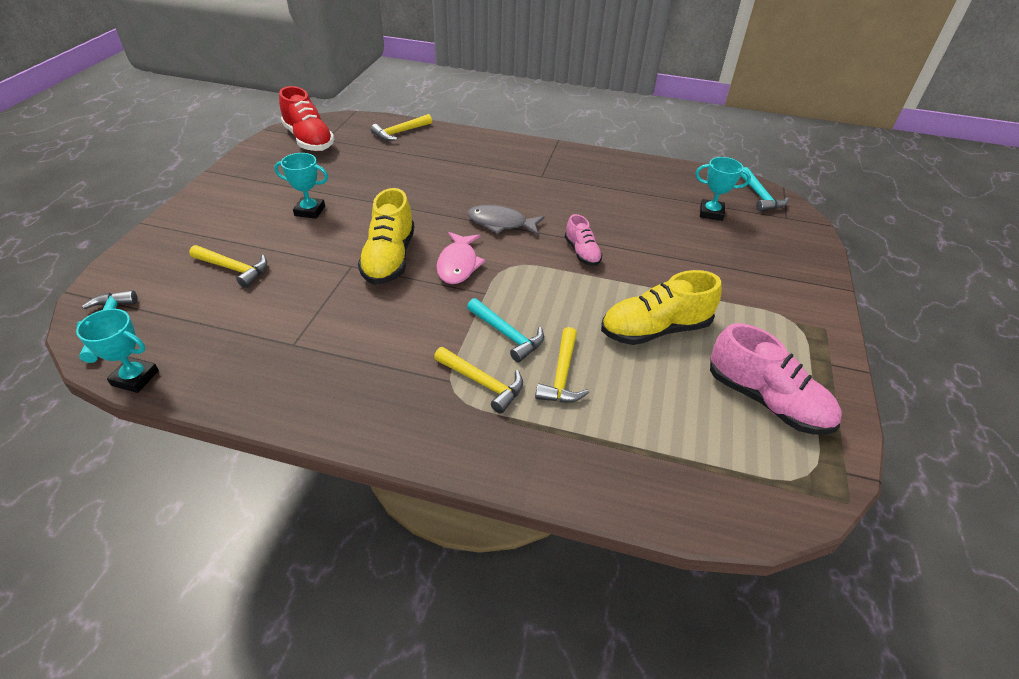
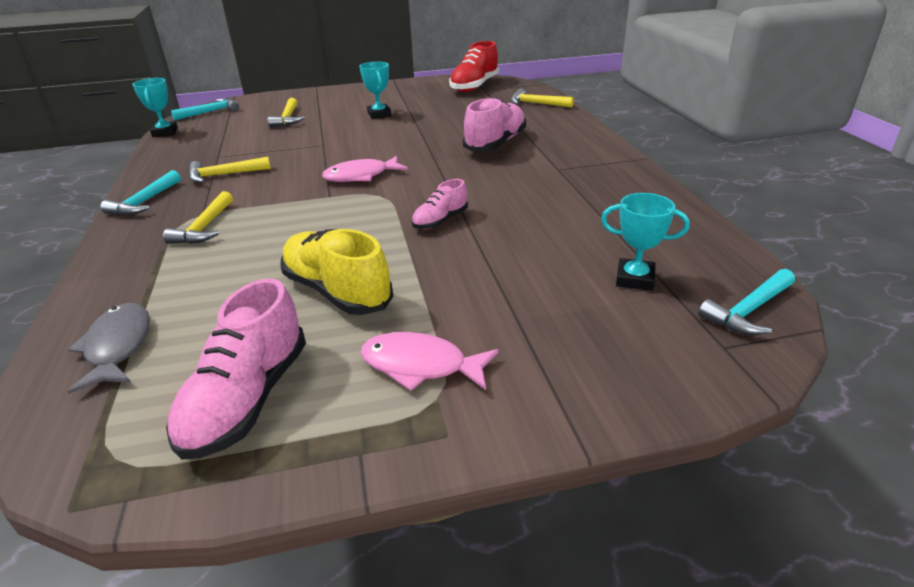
camera: 65 degrees right, 10 degrees down
(389, 259) = (344, 152): yellow shoe -> none
(464, 181) = (495, 143): none -> pink shoe
(501, 223) = (445, 174): grey fish -> grey fish (118, 347)
(507, 335) = (276, 220): turquoise hammer -> turquoise hammer (145, 202)
(562, 375) = (231, 258): yellow hammer -> yellow hammer (224, 175)
(711, 213) = (635, 279): turquoise trophy -> turquoise trophy turned 60 degrees counterclockwise
(761, 318) = (420, 366): none -> pink fish

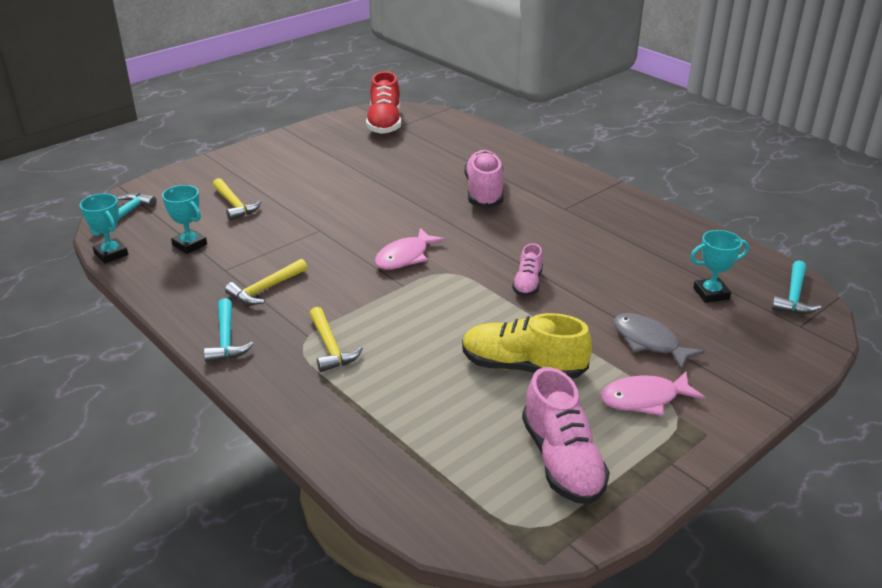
camera: 30 degrees left, 0 degrees up
(118, 347) = (414, 464): grey fish -> grey fish (649, 342)
(379, 114) = (329, 179): turquoise trophy -> turquoise trophy (189, 245)
(536, 104) = (470, 136): yellow hammer -> none

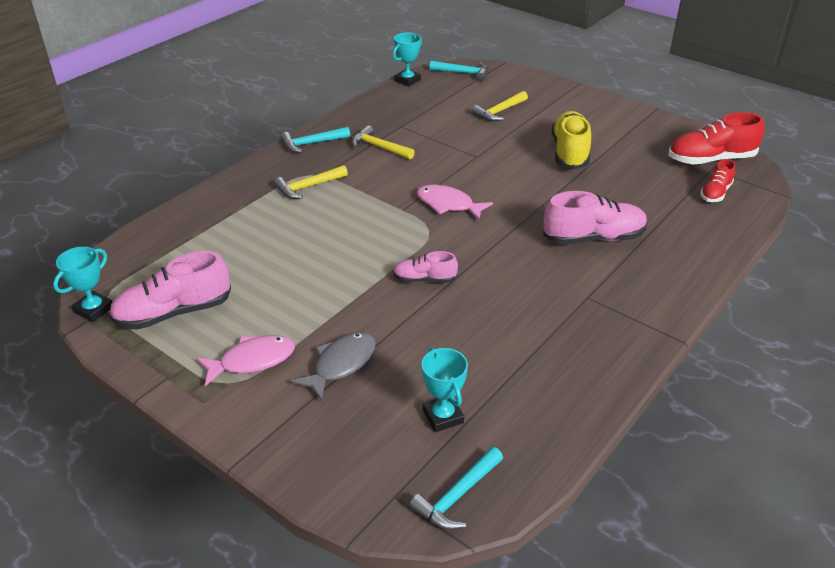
camera: 80 degrees right, 5 degrees up
(189, 245) = (431, 106): turquoise trophy -> turquoise trophy (94, 309)
(435, 131) = (715, 193): none -> red shoe
(522, 367) = (293, 284): yellow shoe -> yellow shoe (569, 152)
(644, 399) = (252, 360): pink fish -> pink fish turned 90 degrees clockwise
(794, 296) = (457, 496): turquoise hammer -> turquoise hammer turned 60 degrees counterclockwise

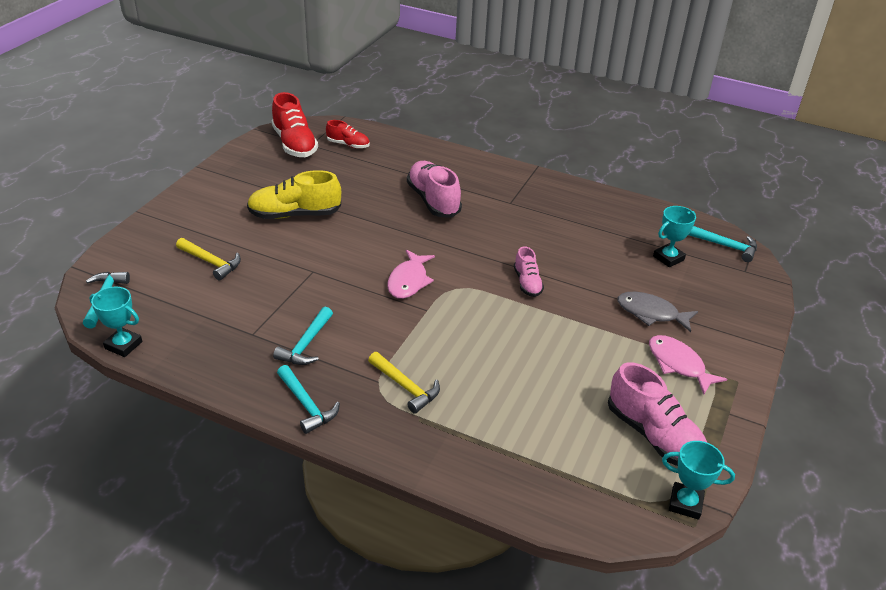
camera: 105 degrees left, 0 degrees up
(379, 147) = (306, 344): yellow hammer -> turquoise hammer

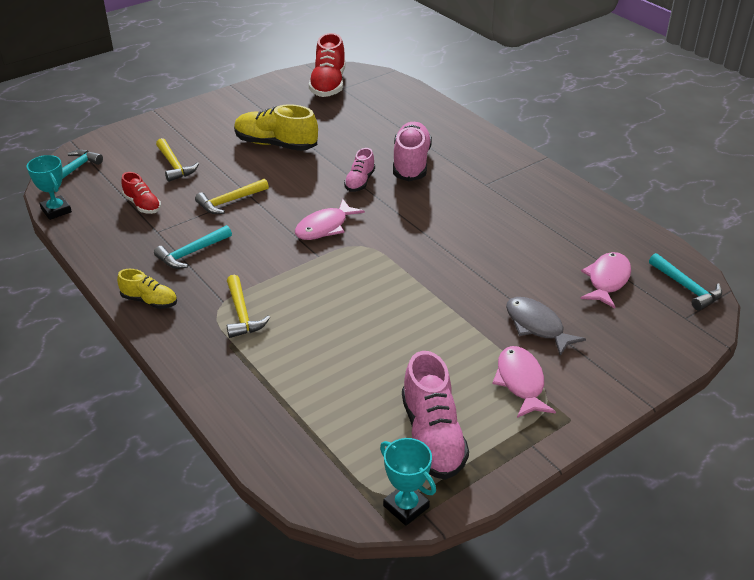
camera: 30 degrees right, 0 degrees up
(299, 283) = (229, 201): none -> yellow hammer
(307, 405) = (150, 301): turquoise hammer -> yellow shoe
(348, 145) = (376, 96): red shoe -> red shoe (142, 205)
(527, 283) = (434, 261): pink shoe -> pink shoe (360, 182)
(668, 258) = (607, 280): turquoise trophy -> pink fish

